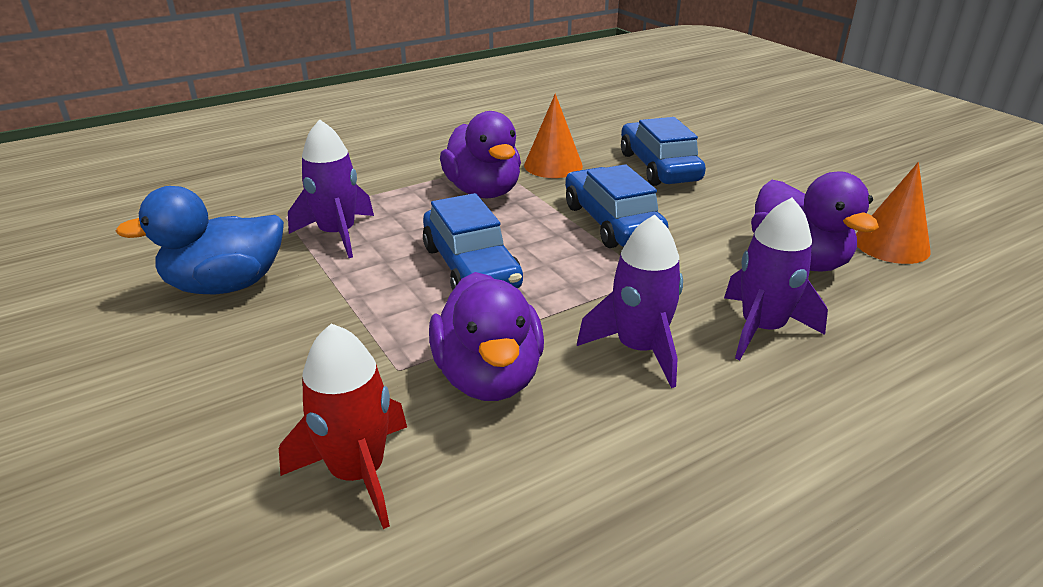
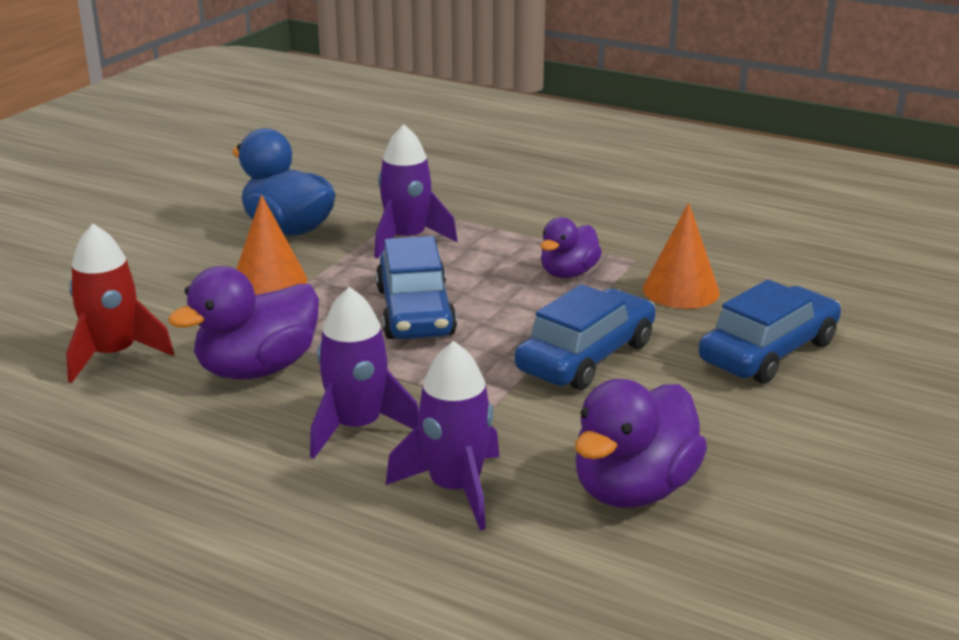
camera: 60 degrees right, 5 degrees down
(471, 267) = (415, 312): blue car -> blue car turned 45 degrees counterclockwise
(483, 191) = (568, 273): purple duck -> purple duck, size x0.62
(891, 245) = (760, 556): orange cone -> orange cone (269, 282)

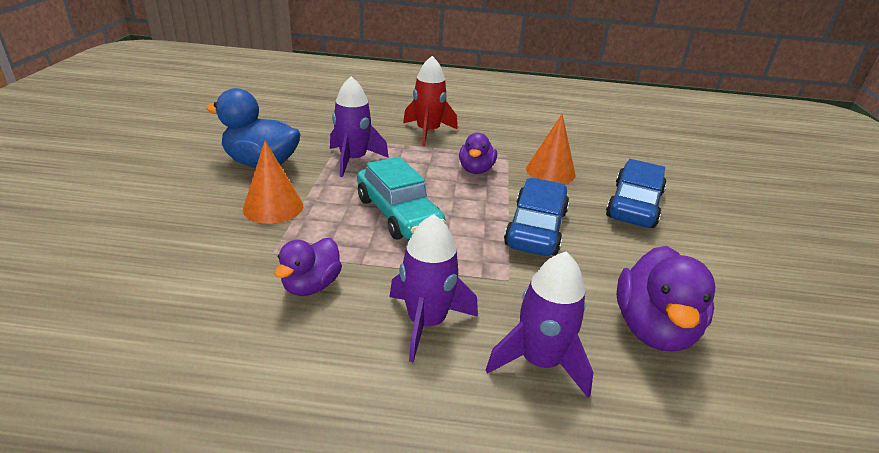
camera: 25 degrees left, 5 degrees up
(114, 355) = (175, 298): red rocket -> red rocket (428, 132)
(257, 369) = (311, 285): purple duck -> purple duck, size x0.62
(415, 312) = (398, 214): blue car -> turquoise car

